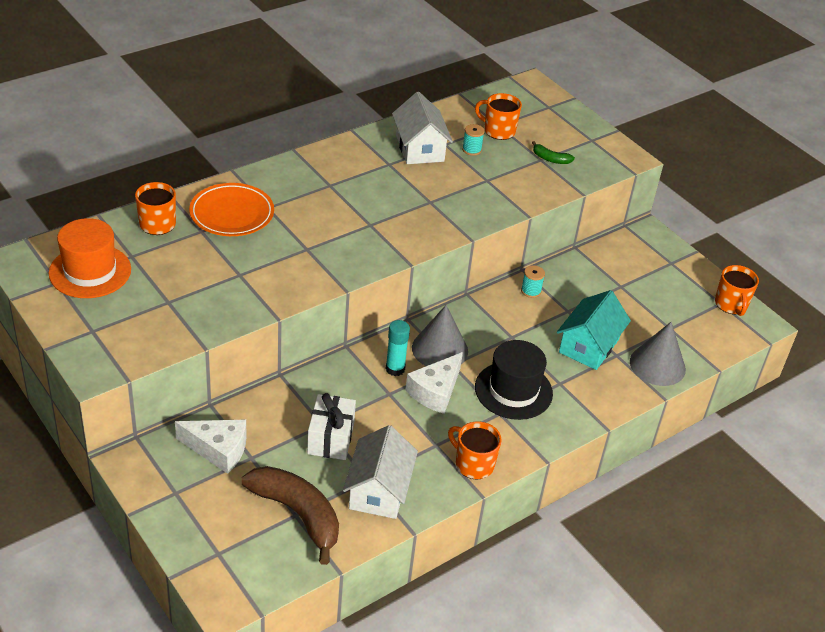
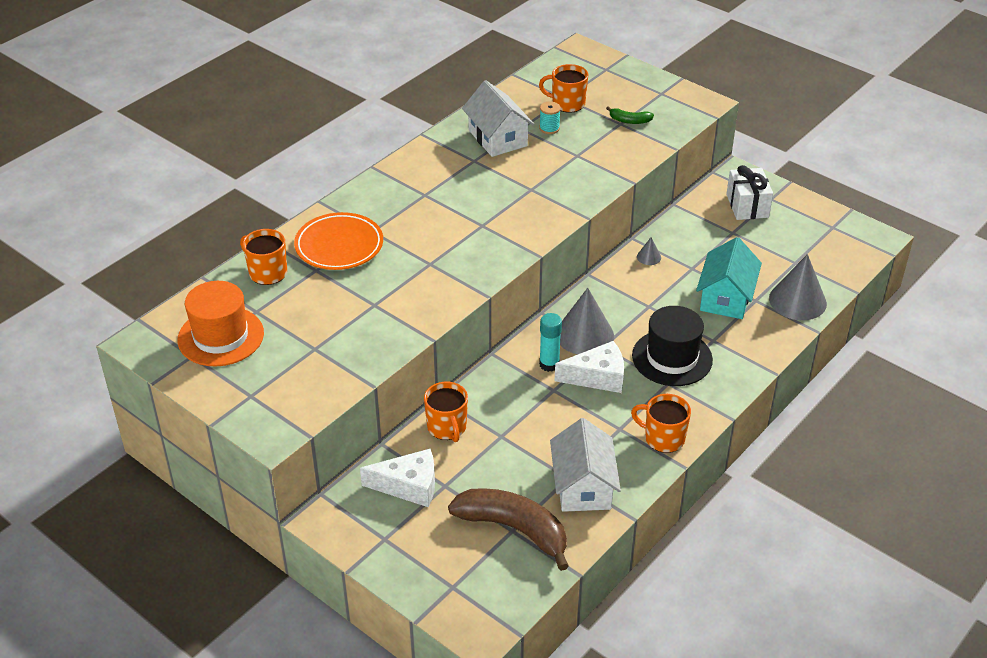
camera: 10 degrees left, 0 degrees up
(331, 438) = (515, 448): white gift -> white gift (747, 206)
(435, 391) = (597, 377): white cheese -> white cheese turned 120 degrees counterclockwise
(531, 291) = (649, 257): turquoise spool -> grey cone
(731, 304) = (843, 226): orange mug -> orange mug (447, 427)

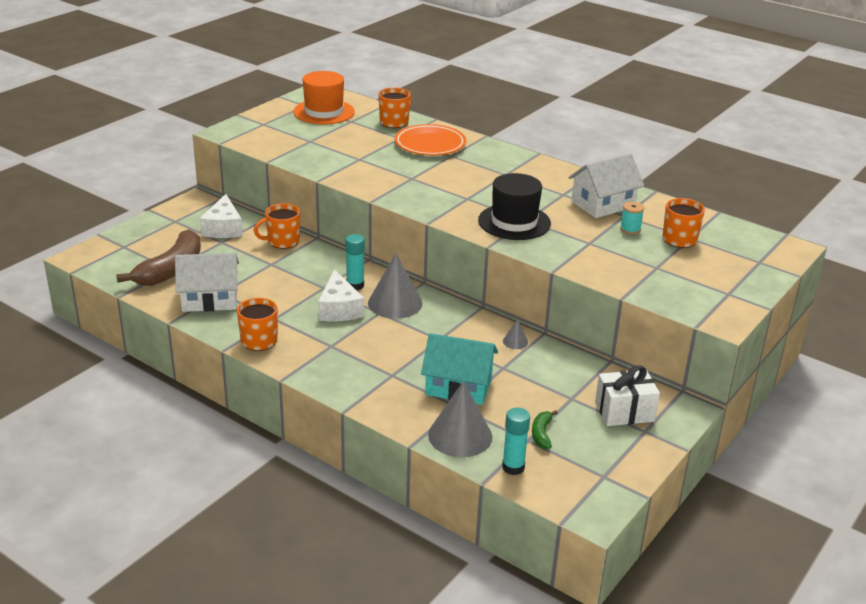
camera: 85 degrees right, 10 degrees down
(629, 121) = (663, 272): green banana -> green banana (541, 434)
(672, 358) = (365, 349): black hat -> black hat (514, 222)
(833, 273) = (513, 467): none -> turquoise glue stick

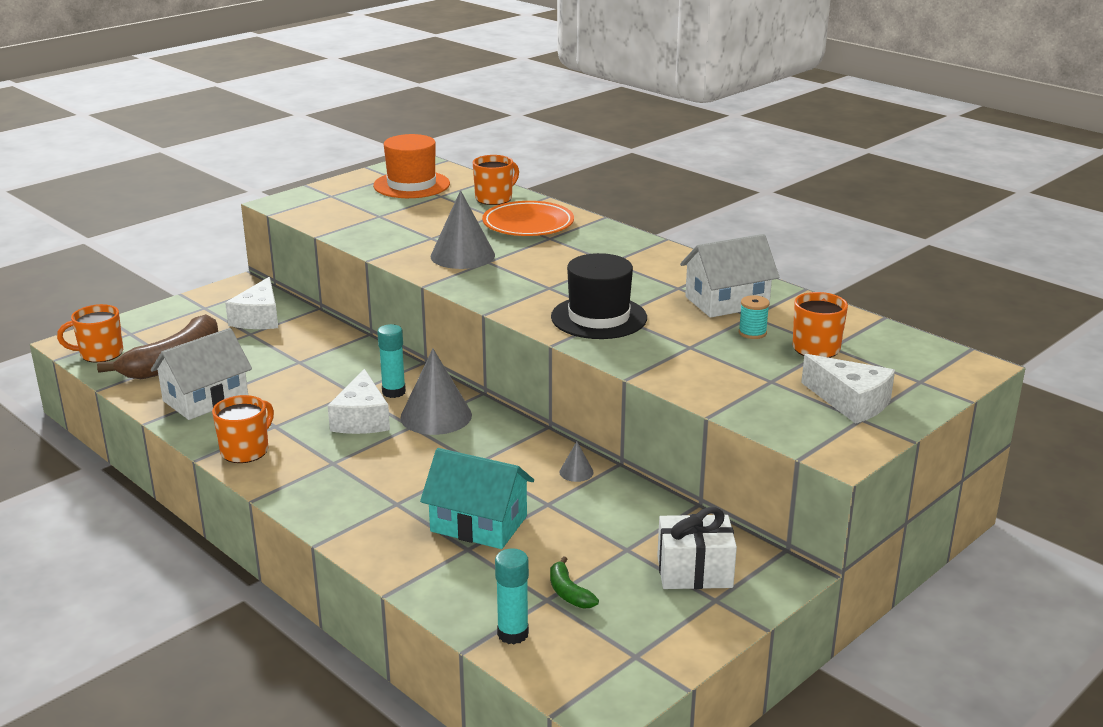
camera: 10 degrees right, 5 degrees down
(210, 299) = (205, 399): white house -> white house turned 45 degrees counterclockwise
(282, 241) = (324, 336): orange mug -> orange mug (100, 354)
(460, 435) = (456, 587): grey cone -> grey cone (462, 255)
(541, 434) = (568, 592): green banana -> green banana turned 45 degrees counterclockwise
(717, 281) = (851, 402): none -> white cheese

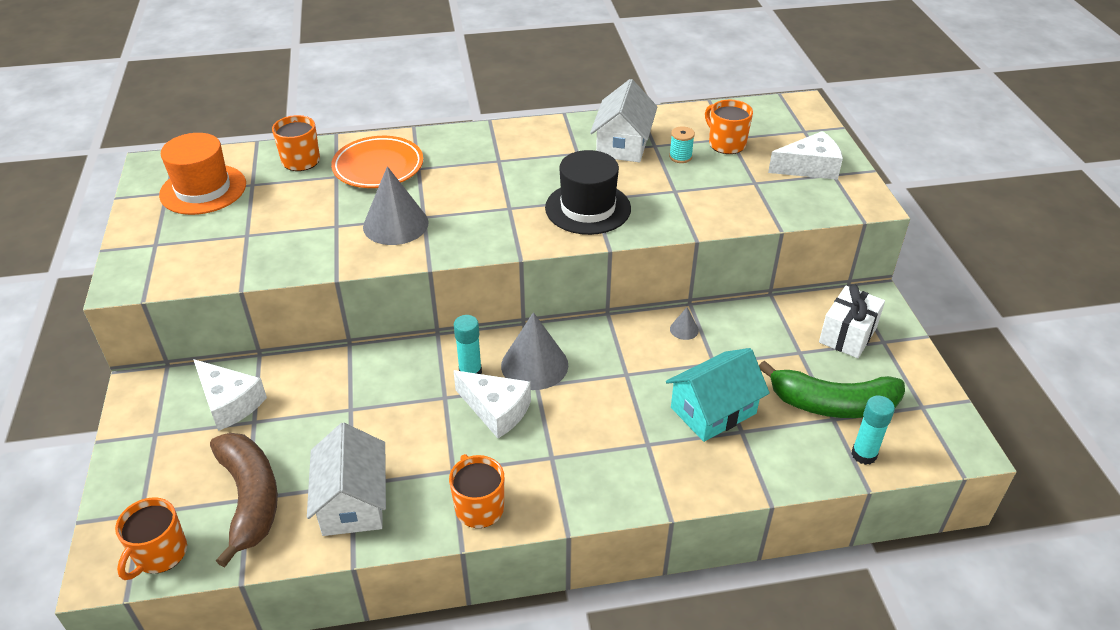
camera: 55 degrees left, 15 degrees up
(568, 592) = (833, 404): green banana -> green banana, size x2.24

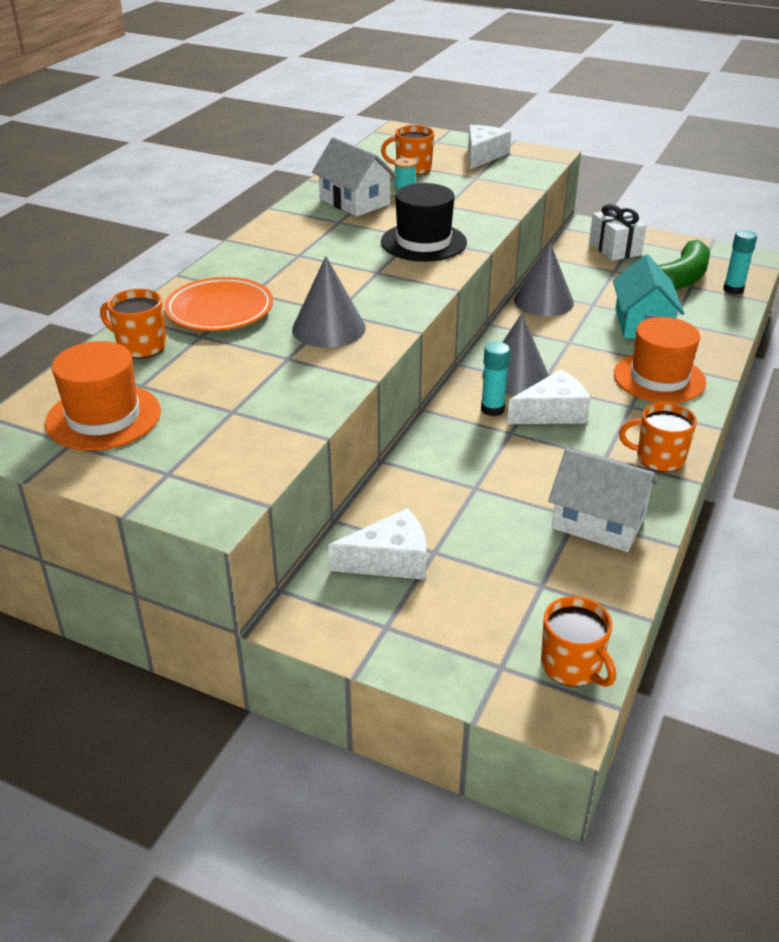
camera: 55 degrees left, 5 degrees down
(250, 499) = (543, 584): brown banana -> none
(619, 459) = (659, 378): none -> orange hat
(684, 329) = (543, 301): grey cone -> grey cone, size x2.25

